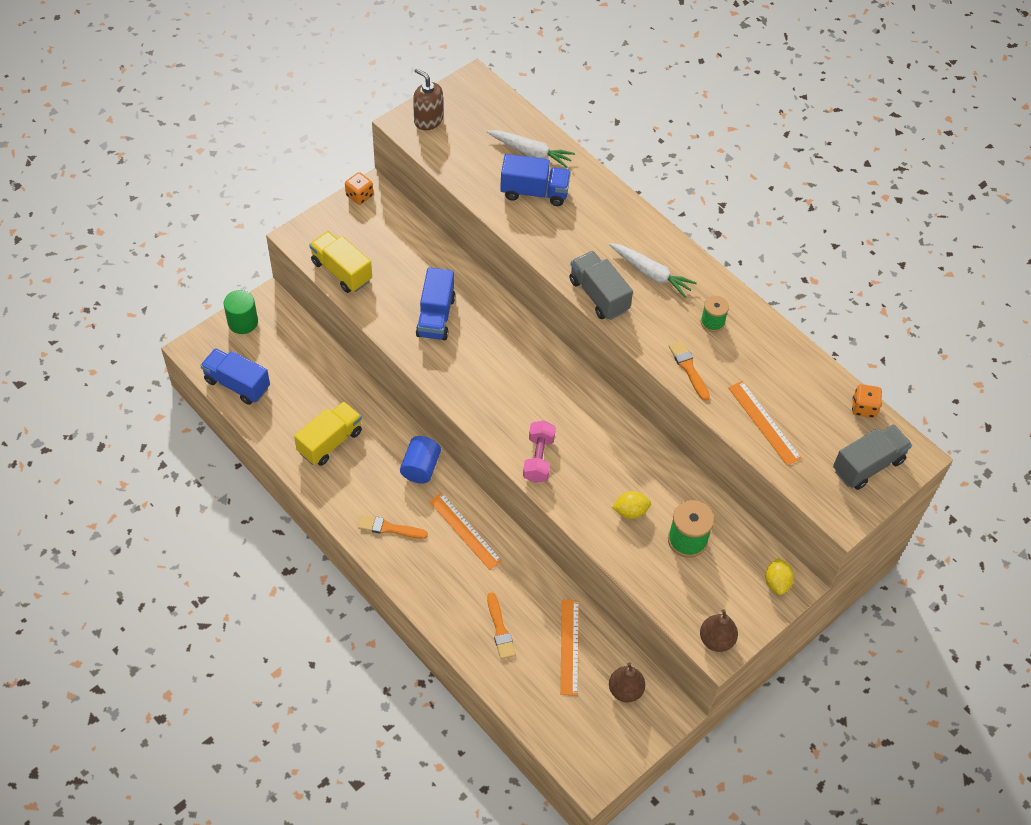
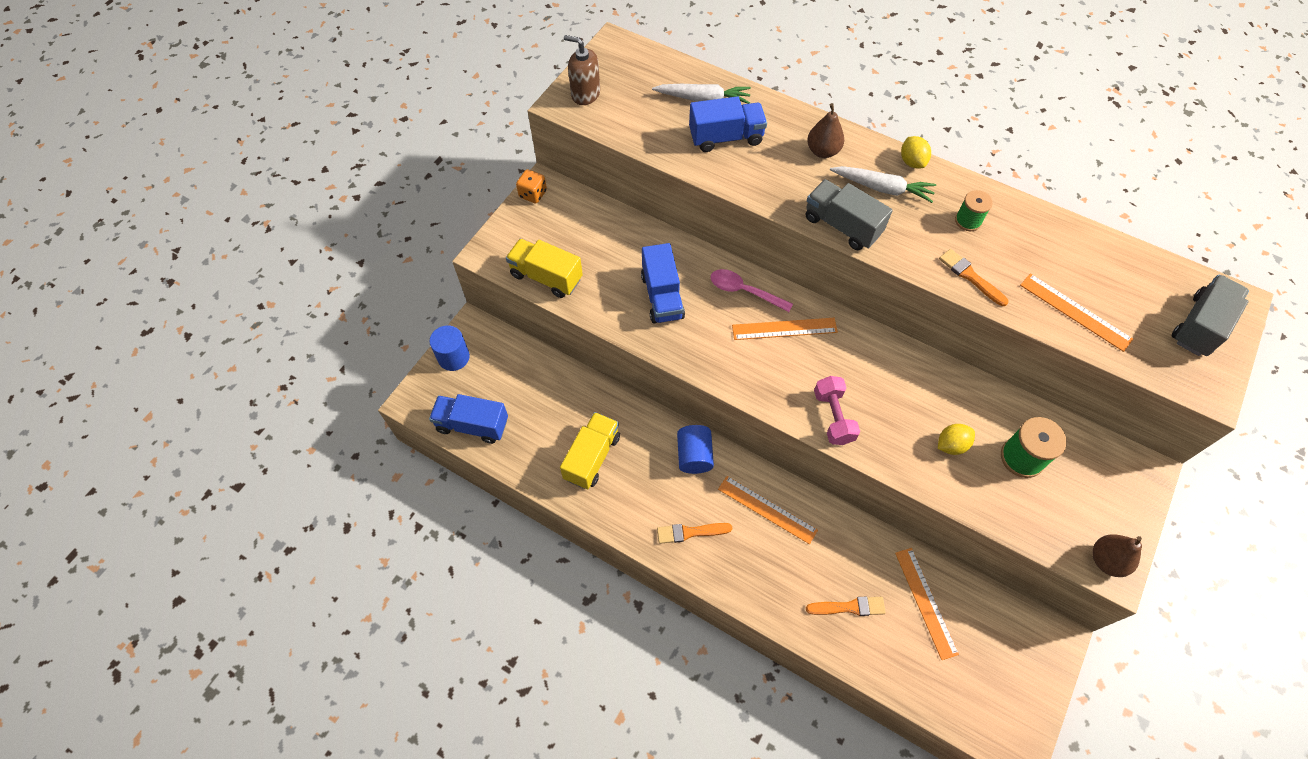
camera: 15 degrees left, 5 degrees up
(243, 322) = (453, 357): green cylinder -> blue cylinder
(500, 629) = (849, 607): orange brush -> orange brush turned 60 degrees counterclockwise
(510, 333) = (744, 291): none -> pink spoon
(531, 375) = (784, 329): none -> orange ruler
(625, 690) = (1002, 631): brown pear -> brown pear (823, 151)
(777, 582) = (1131, 475): yellow lemon -> yellow lemon (912, 162)
(864, 408) = (1160, 266): orange dice -> none

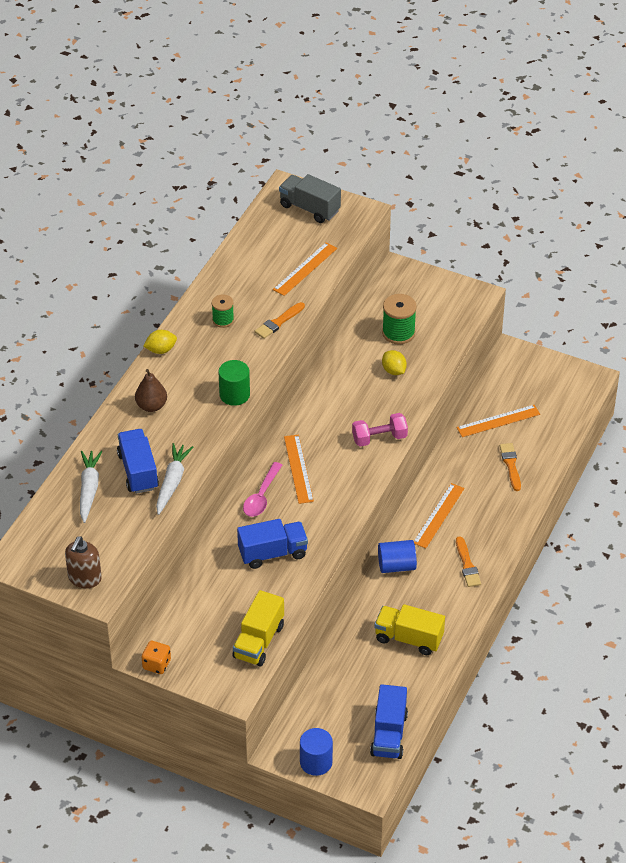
camera: 95 degrees left, 15 degrees down
(842, 226) = (234, 394): grey truck -> green cylinder
(882, 188) = (192, 369): white carrot -> white carrot (172, 482)
(1106, 560) = (471, 297): brown pear -> none

